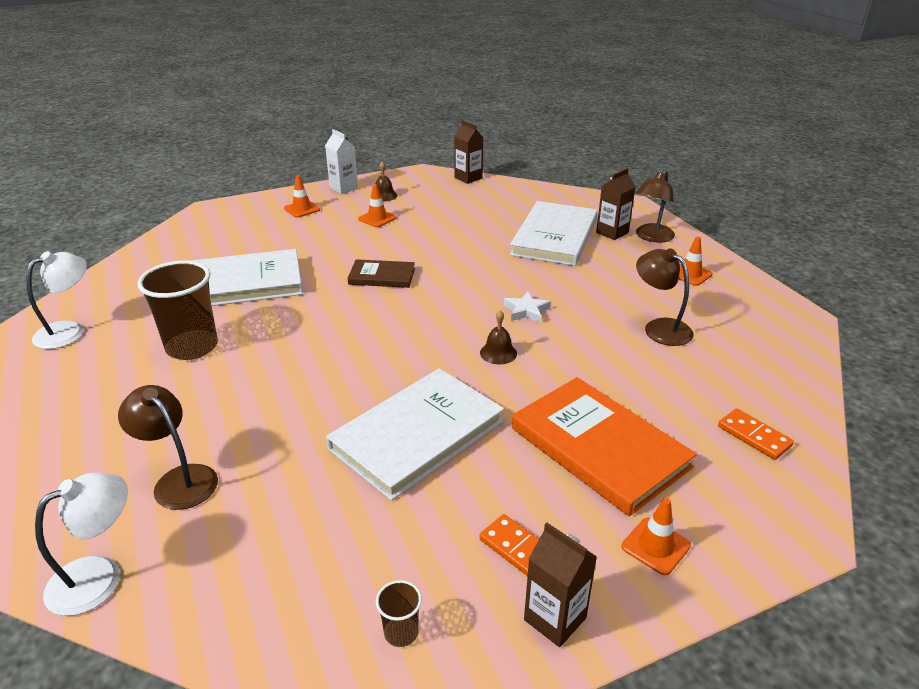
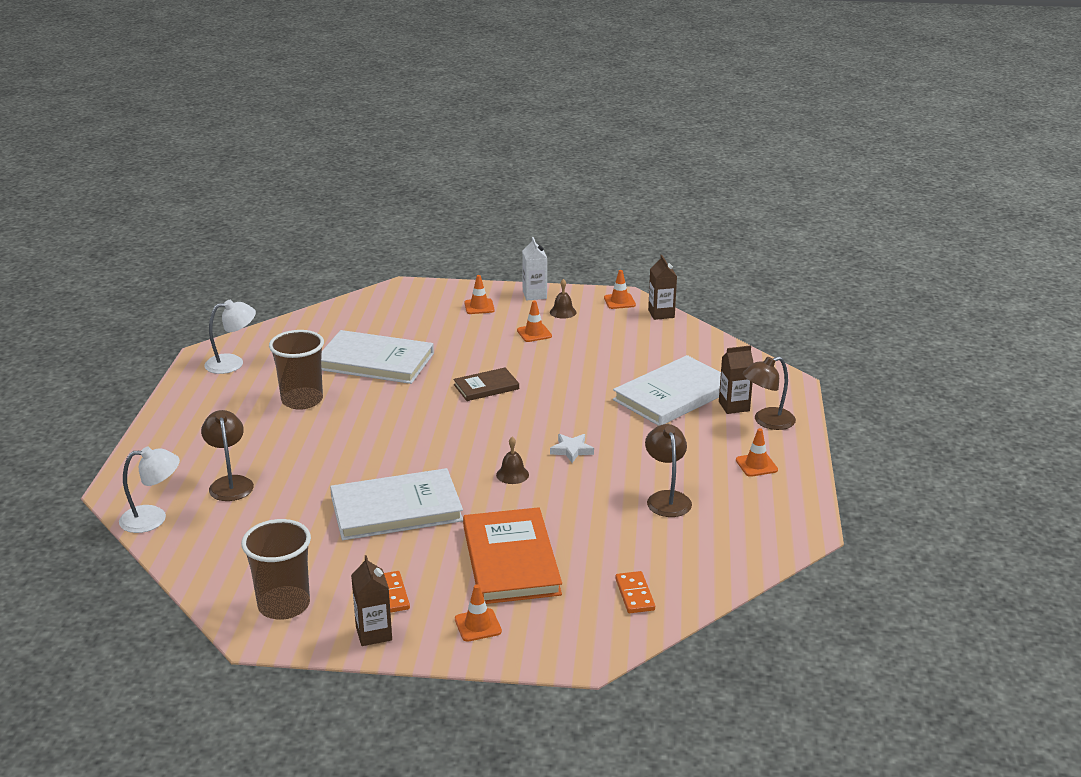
camera: 30 degrees right, 5 degrees down
(382, 276) = (486, 387): brown book -> brown book turned 60 degrees counterclockwise
(401, 632) = (284, 605): brown cup -> brown cup, size x2.27
(423, 177) = (619, 301): none -> orange traffic cone

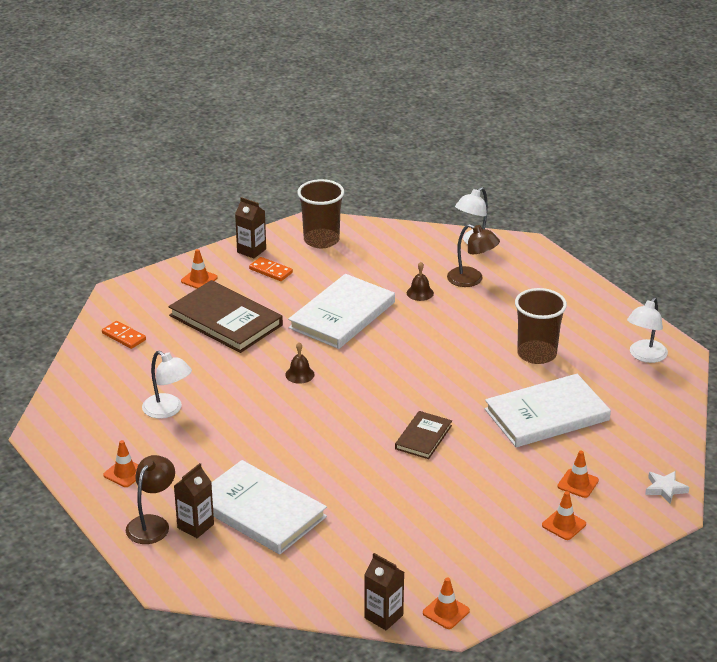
camera: 140 degrees right, 5 degrees up
(511, 560) = (225, 320): orange book -> brown book
(534, 295) = (538, 572): white carton -> none
(534, 333) = (467, 518): orange traffic cone -> orange traffic cone (578, 483)
(563, 312) = (479, 563): brown bell -> brown bell (420, 293)
(571, 450) = (282, 414): white star -> white star (665, 489)
(666, 498) = (168, 410): brown lamp -> white lamp
(673, 395) = (260, 511): white book -> white book turned 60 degrees counterclockwise

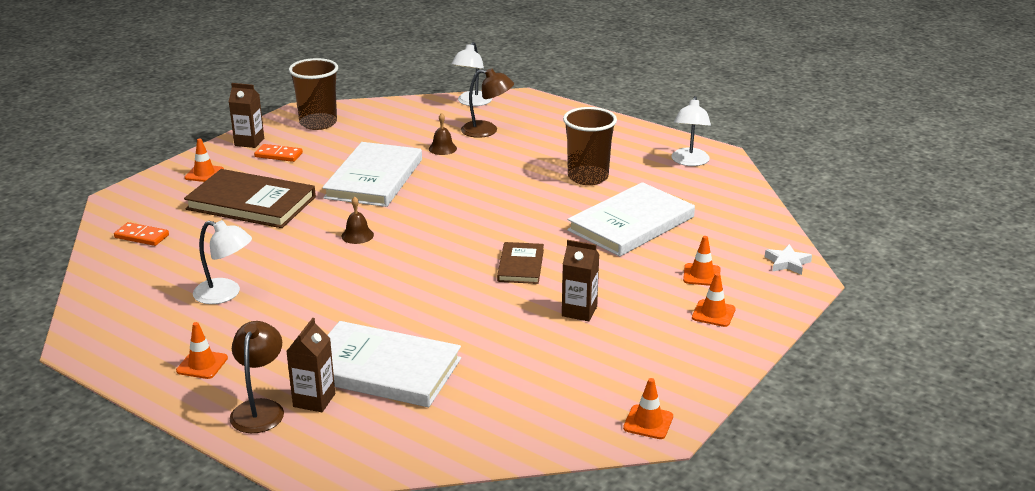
camera: 20 degrees left, 5 degrees down
(383, 616) = (583, 443): brown carton -> brown carton (579, 311)

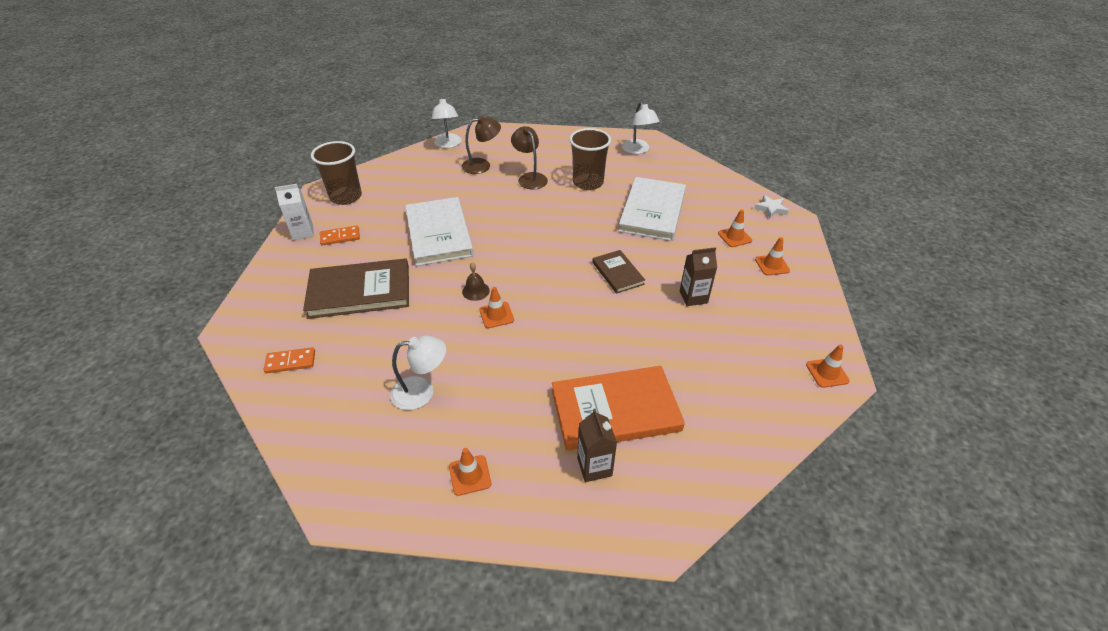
camera: 30 degrees left, 15 degrees up
(204, 174) = (291, 276): orange traffic cone -> orange traffic cone (496, 315)
(249, 142) = (303, 232): brown carton -> white carton
(260, 409) = (561, 498): brown lamp -> brown lamp (530, 178)
(382, 369) = (615, 410): white book -> orange book
(442, 148) = (465, 190): brown bell -> none

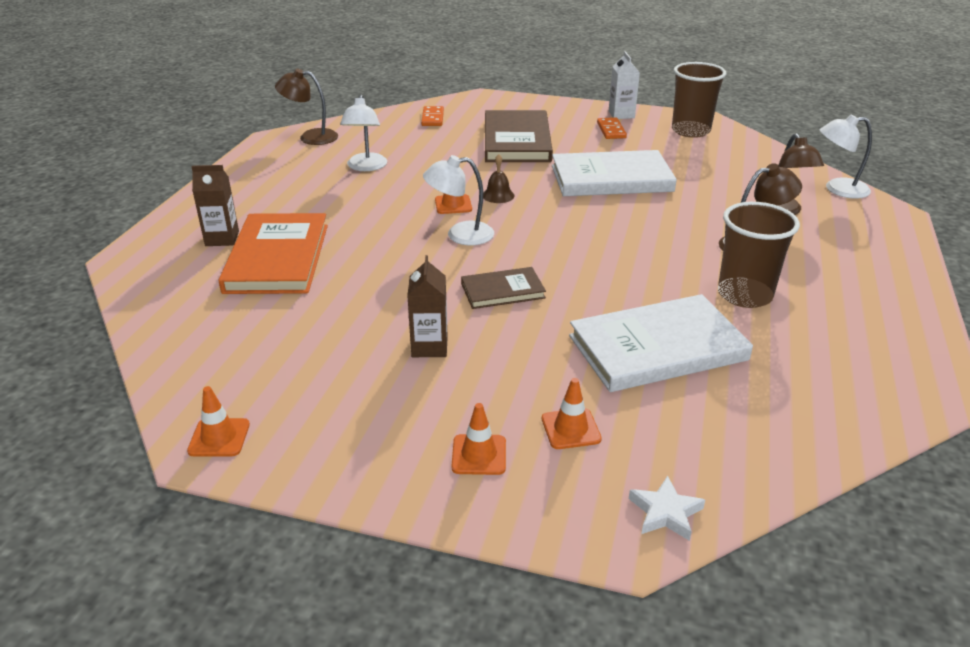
camera: 100 degrees right, 10 degrees down
(336, 466) = (310, 137): none -> brown lamp
(470, 475) = (261, 184): orange traffic cone -> none
(638, 150) = (880, 367): white lamp -> white lamp (460, 235)
(652, 211) = (657, 348): white book -> white book turned 45 degrees counterclockwise

